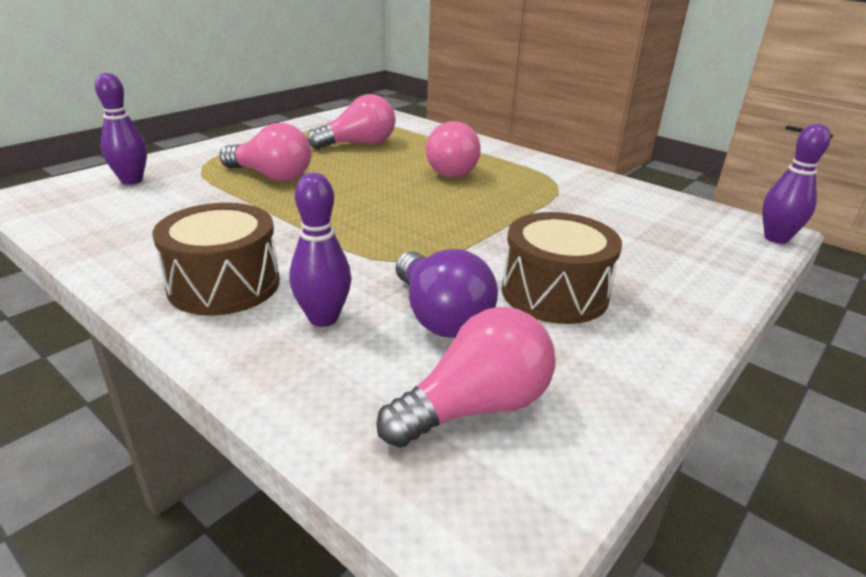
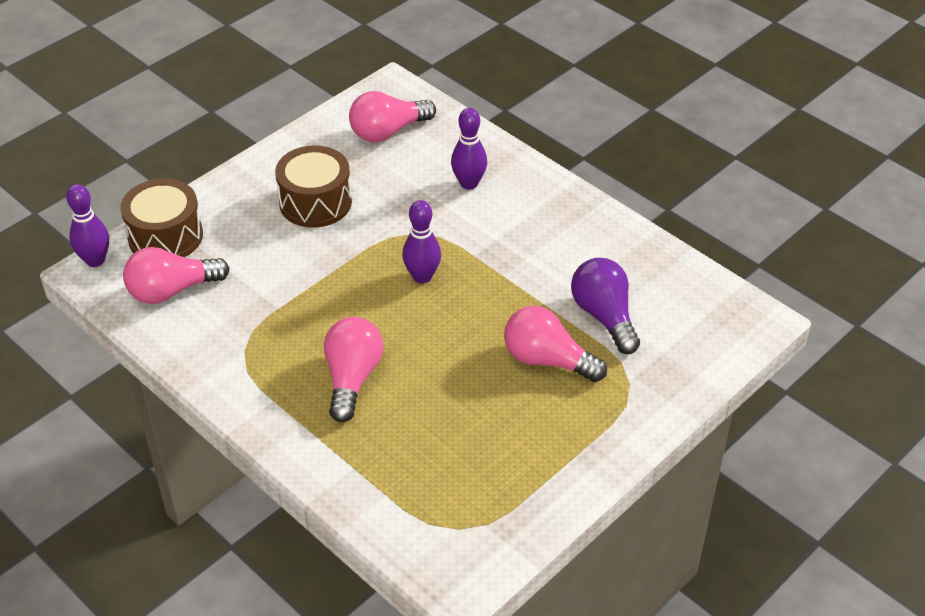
camera: 175 degrees left, 15 degrees up
(132, 180) = (683, 348): purple bowling pin -> purple bowling pin (422, 276)
(224, 284) = (539, 211): brown drum -> brown drum (165, 236)
(358, 144) = (460, 445): pink light bulb -> pink light bulb (172, 290)
(440, 316) = (396, 184): purple light bulb -> purple light bulb (604, 316)

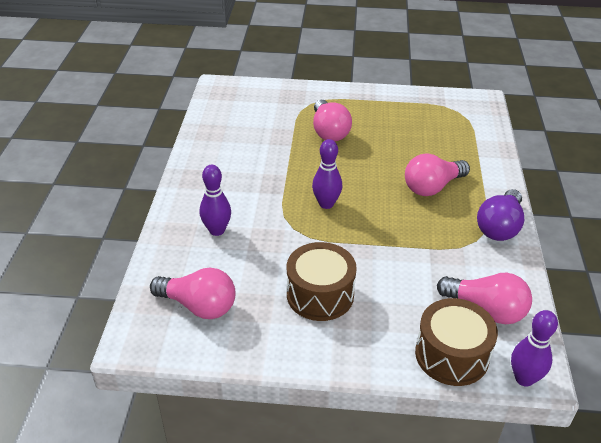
camera: 130 degrees left, 5 degrees down
(604, 316) = (274, 128): purple light bulb -> purple light bulb (499, 227)

